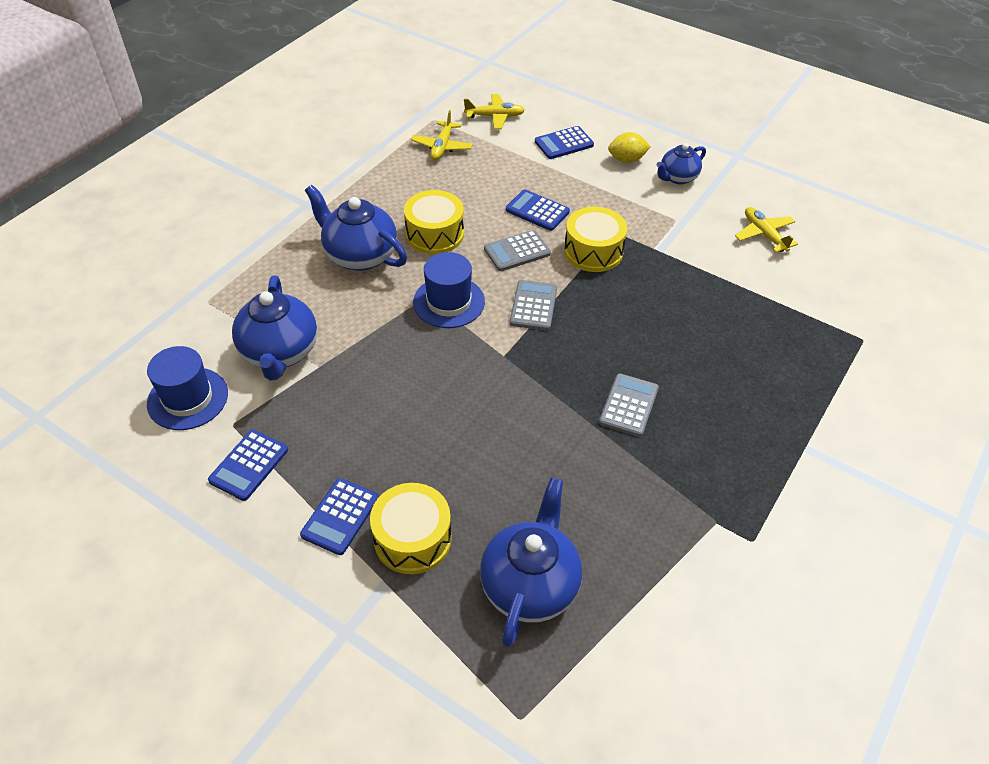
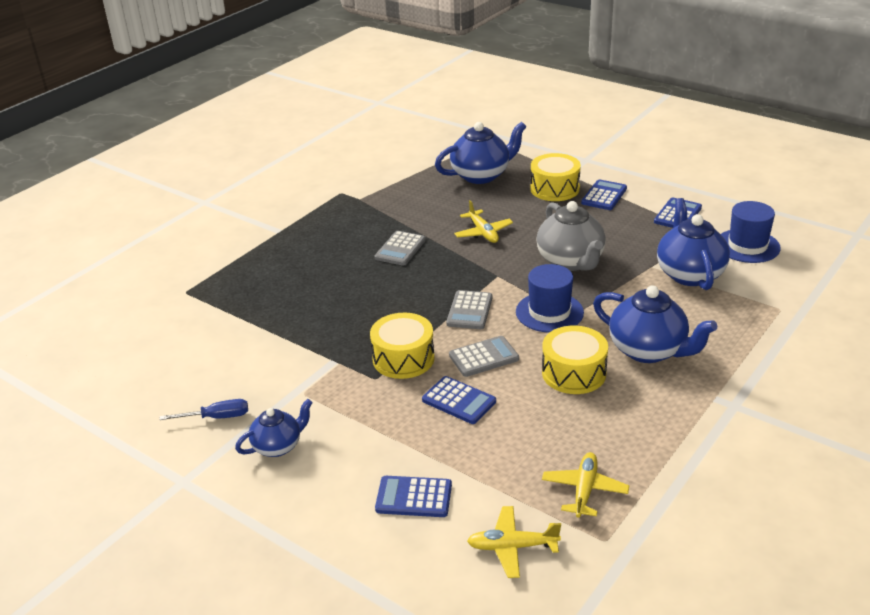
camera: 175 degrees left, 15 degrees down
(414, 377) = (571, 261): none -> grey teapot
(530, 585) = (481, 175): blue teapot -> blue teapot turned 135 degrees counterclockwise
(564, 143) = (414, 497): blue calculator -> blue calculator turned 150 degrees counterclockwise
(627, 160) = (334, 472): yellow lemon -> none
(740, 200) = (217, 417): none -> blue screwdriver
(764, 234) = (214, 378): yellow plane -> yellow plane (483, 232)

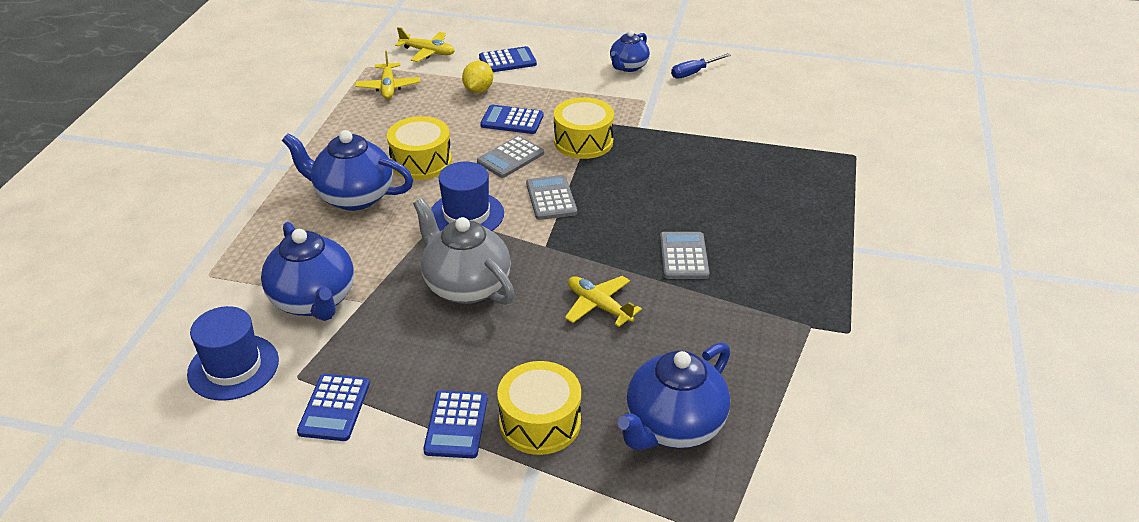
camera: 155 degrees right, 5 degrees up
(474, 455) = (478, 90): none -> yellow lemon
(512, 547) = (428, 52): yellow plane -> yellow plane turned 45 degrees clockwise

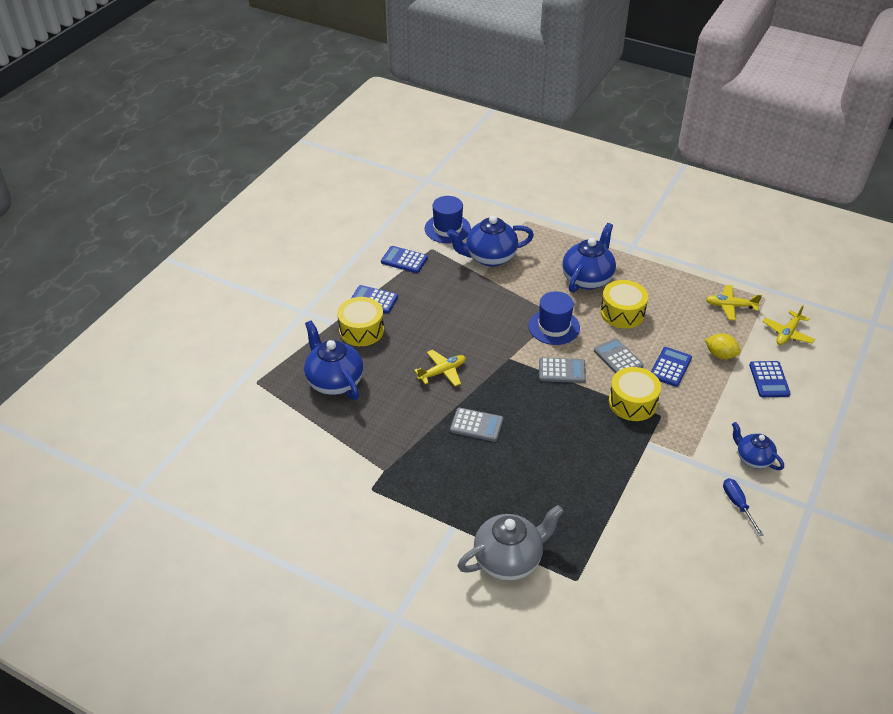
camera: 105 degrees right, 5 degrees up
(466, 286) = (482, 317): grey teapot -> grey teapot (509, 559)

